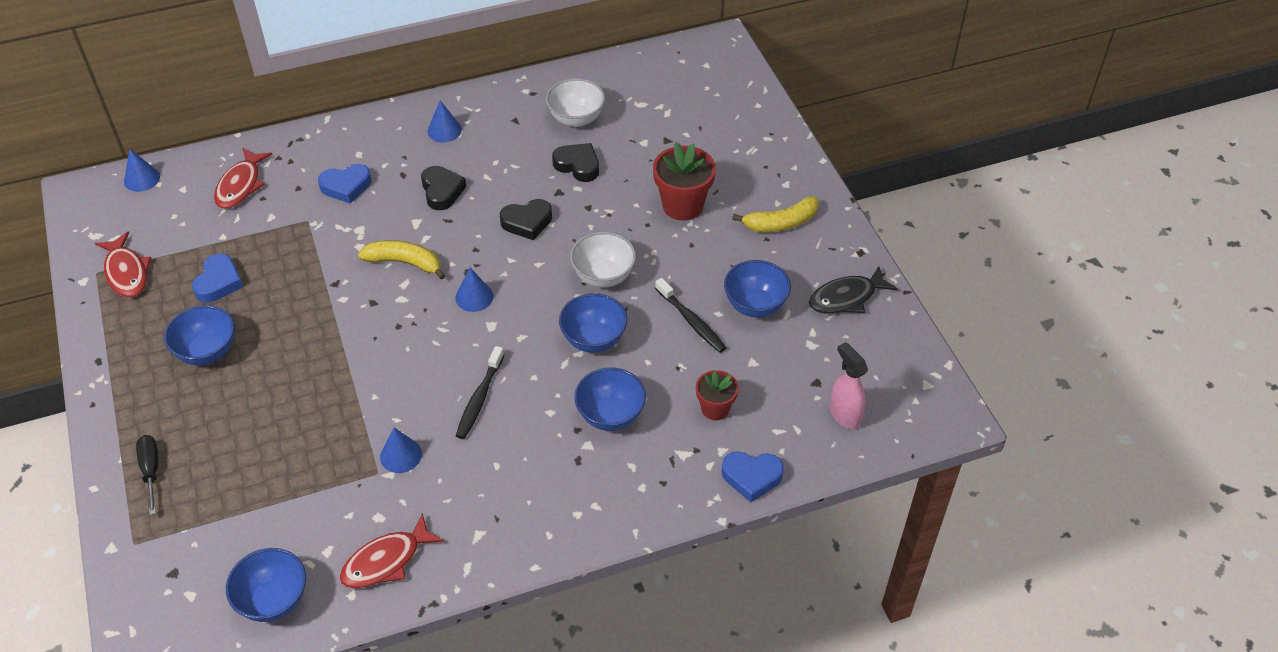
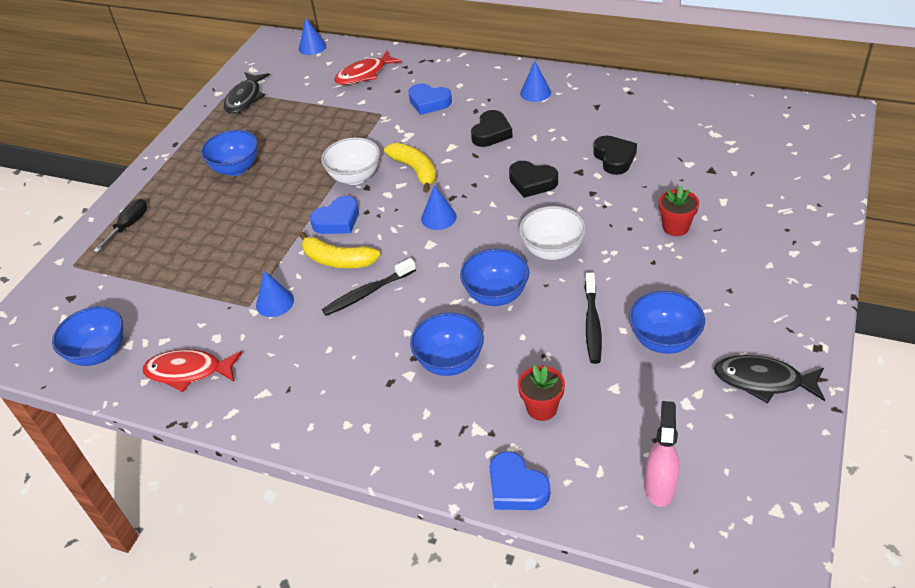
camera: 45 degrees right, 5 degrees down
(126, 272) = (245, 99): red fish -> black fish
(219, 282) = (288, 129): blue heart -> blue heart (337, 221)
(576, 119) = (647, 124): white bowl -> white bowl (355, 177)
(682, 205) = (675, 227): red flower pot -> red flower pot, size x0.61
(781, 223) = (757, 283): yellow banana -> yellow banana (337, 260)

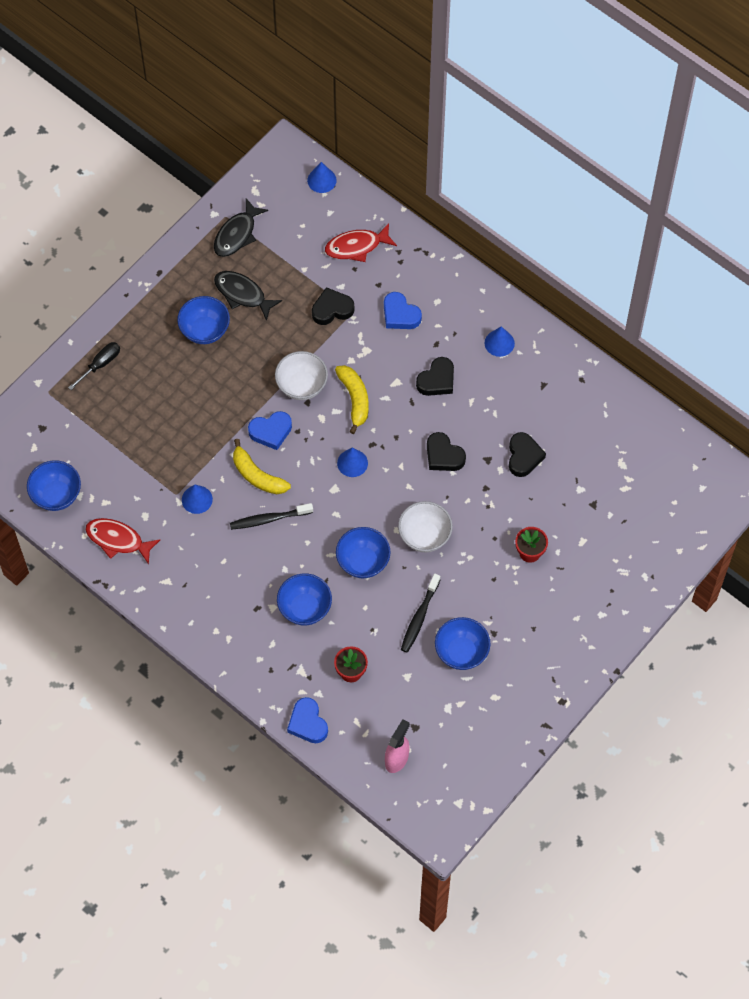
camera: 15 degrees right, 20 degrees up
(360, 118) = (332, 309): none -> black heart
(763, 381) = (508, 712): black fish -> black fish (242, 294)

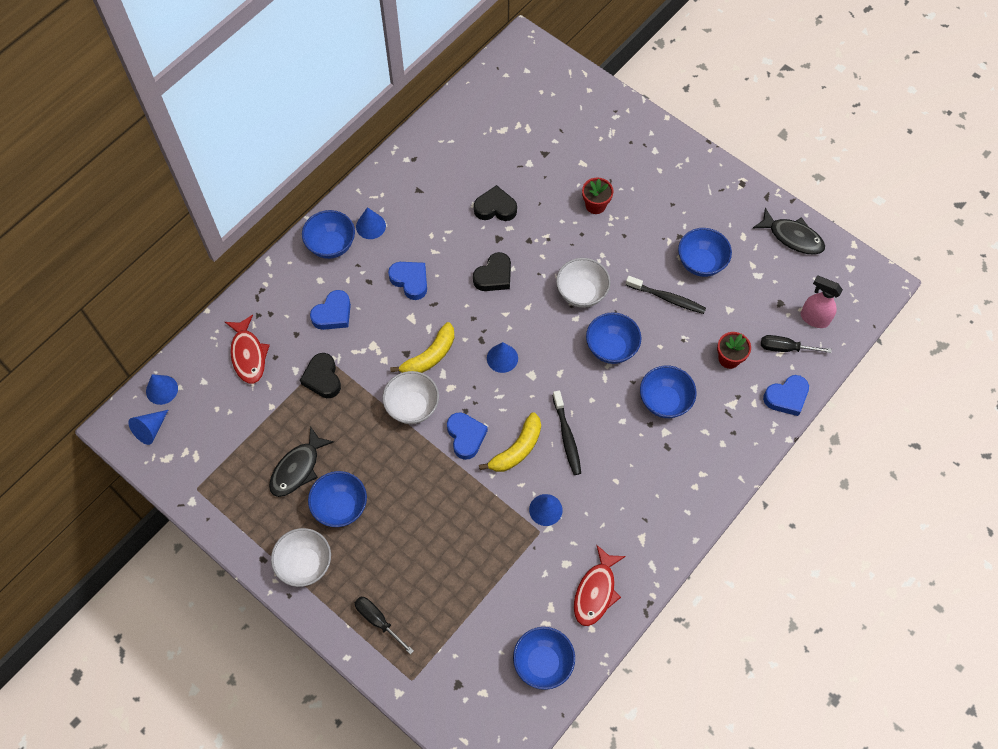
camera: 90 degrees left, 0 degrees up
(153, 305) = (305, 564): none -> white bowl
(237, 234) = (221, 476): black fish -> black fish (792, 237)
(282, 175) = (150, 429): none -> blue cone
(354, 399) = (429, 356): yellow banana -> yellow banana turned 150 degrees clockwise
(362, 727) = (785, 348): none -> black screwdriver
(437, 380) = (410, 281): black heart -> blue heart
(476, 309) = (331, 245): none -> blue bowl

